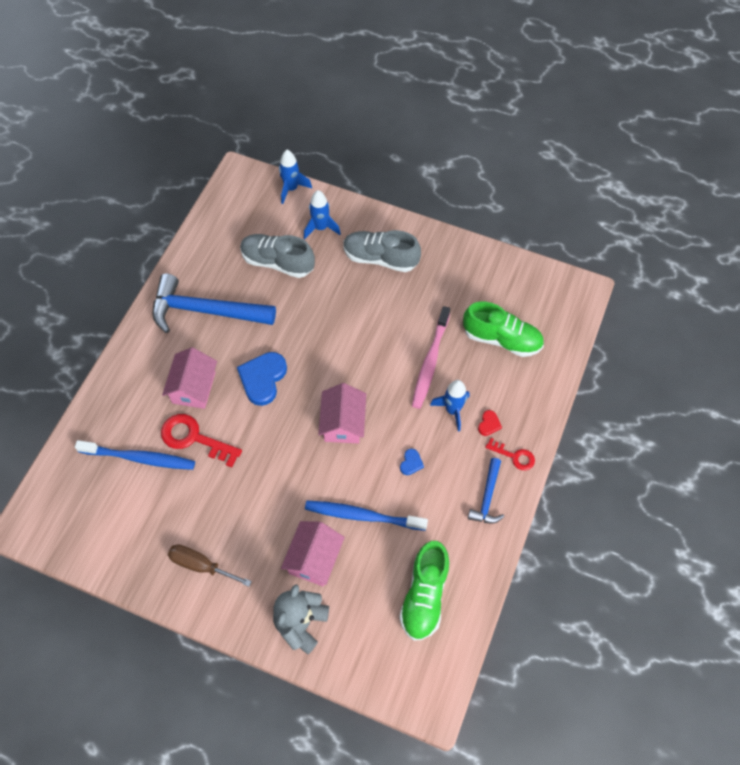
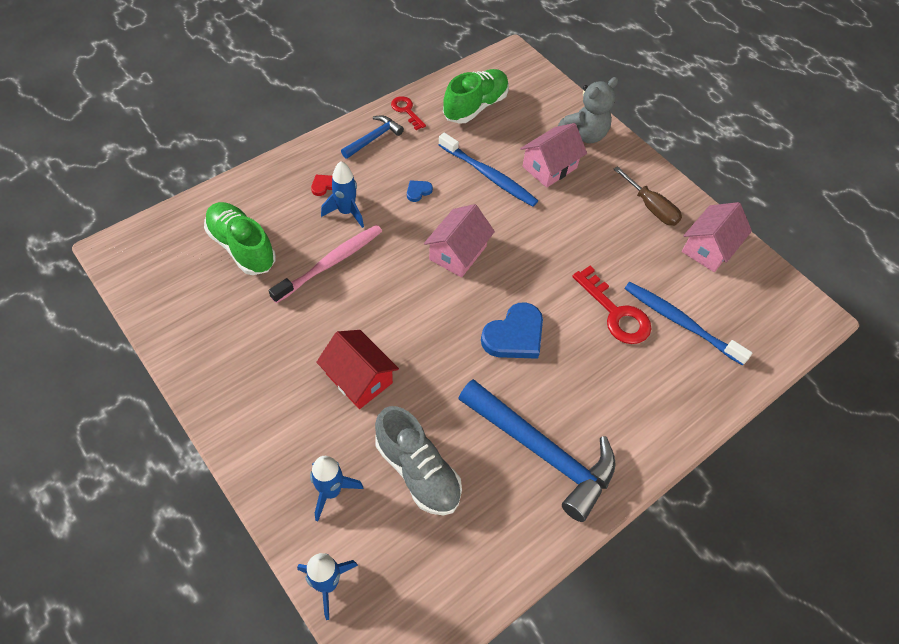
camera: 155 degrees left, 5 degrees down
(194, 387) = (595, 365): pink house -> pink house (708, 248)
(350, 295) = (359, 378): none -> red house
(380, 258) = (290, 405): grey shoe -> none
(514, 456) = (324, 153): red key -> red key (406, 111)

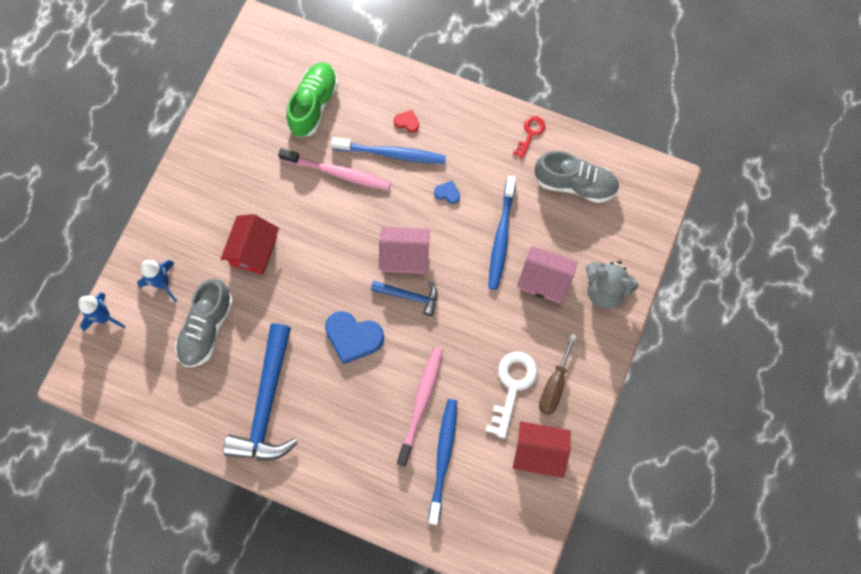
camera: 65 degrees right, 15 degrees up
(346, 212) = (392, 154): blue rocket -> blue toothbrush
(373, 138) = (481, 127): blue hammer -> blue hammer (409, 296)
(475, 106) = (575, 184): green shoe -> grey shoe
(615, 313) = (421, 403): red key -> pink toothbrush
(636, 237) = (512, 386): none -> white key
(708, 248) = (539, 452): pink house -> red house

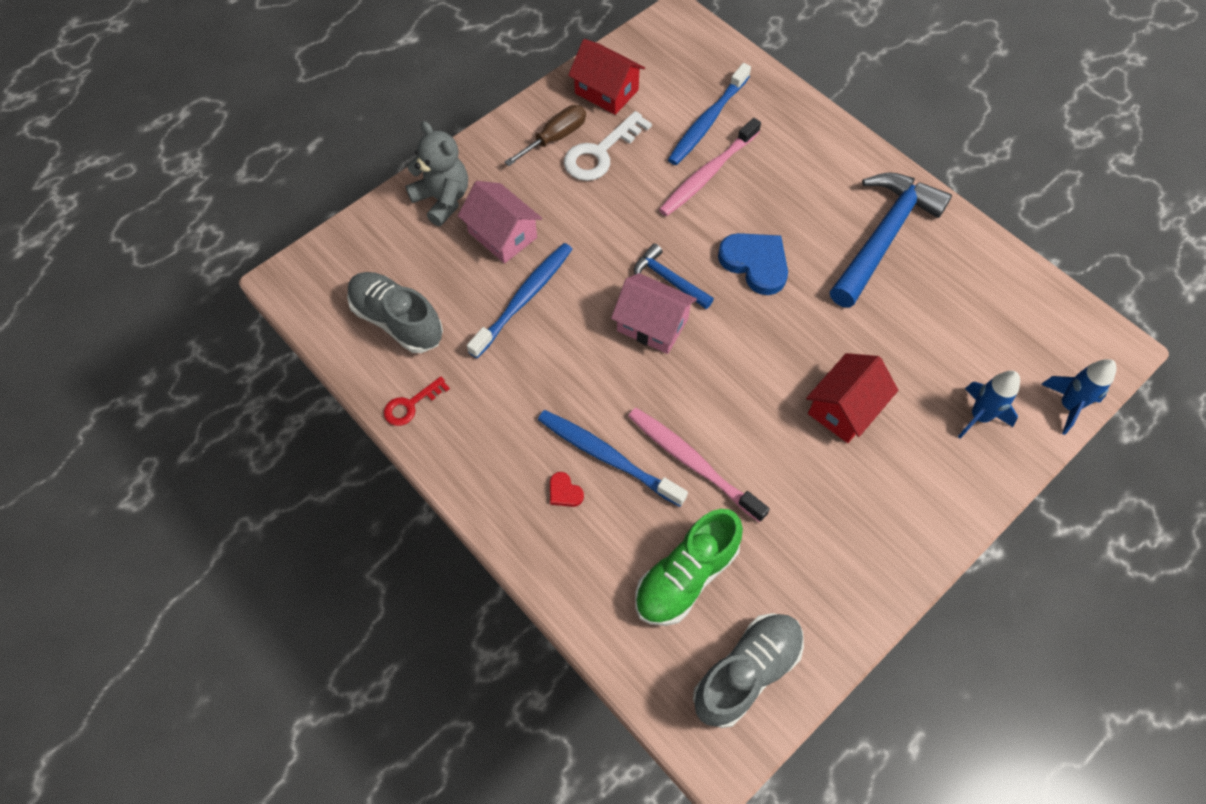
camera: 155 degrees left, 10 degrees down
(206, 328) = (934, 341): grey shoe -> grey shoe (746, 672)
(447, 193) = (560, 376): blue heart -> none

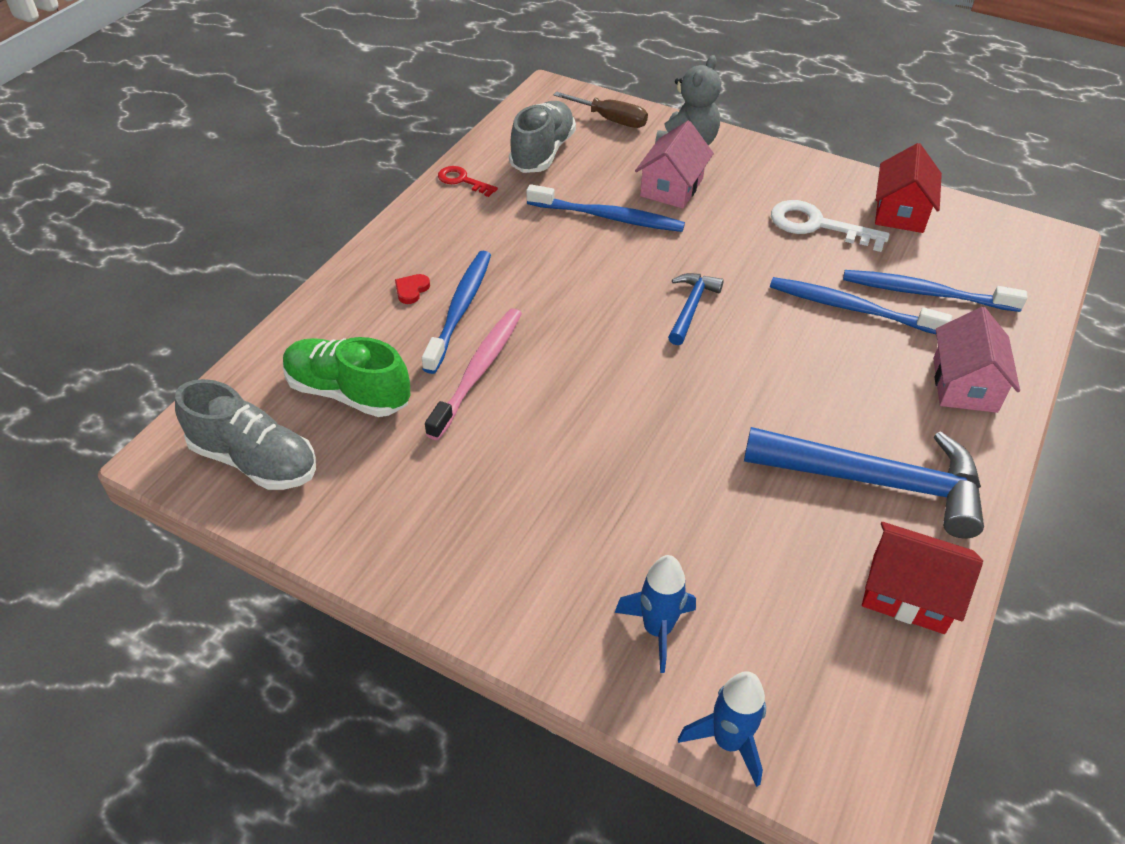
camera: 70 degrees right, 15 degrees down
(555, 138) = (811, 192): brown screwdriver -> brown screwdriver (611, 120)
(652, 324) = (628, 308): pink house -> pink house (964, 385)
(707, 174) = (851, 308): pink toothbrush -> blue toothbrush
(755, 263) = (756, 371): blue heart -> none
(844, 408) = (603, 486): red house -> red house (908, 593)

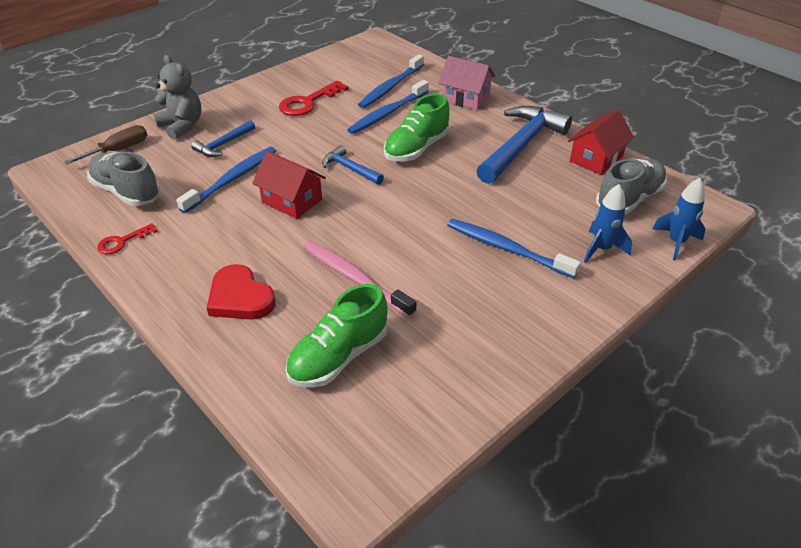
camera: 70 degrees left, 5 degrees down
(254, 460) = (387, 430): grey shoe -> grey shoe (629, 199)
(411, 290) = (240, 297): red heart -> red heart, size x2.16
(460, 309) = (281, 274): blue toothbrush -> blue toothbrush (506, 248)
(671, 187) = (223, 144): pink house -> blue hammer
(782, 360) = (416, 148): none -> green shoe
(817, 225) = (308, 102): white key -> red key
(900, 212) = (318, 73): red house -> red house (292, 201)

